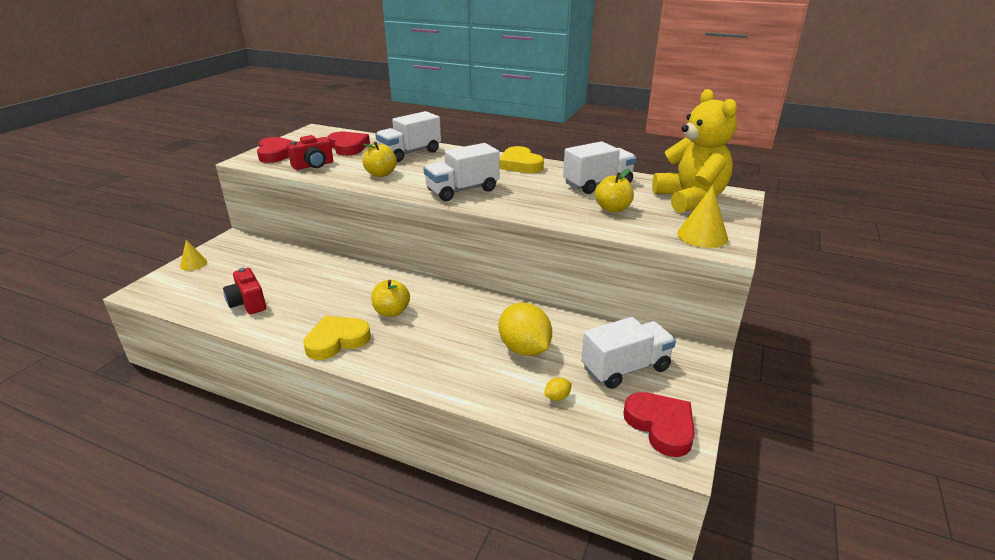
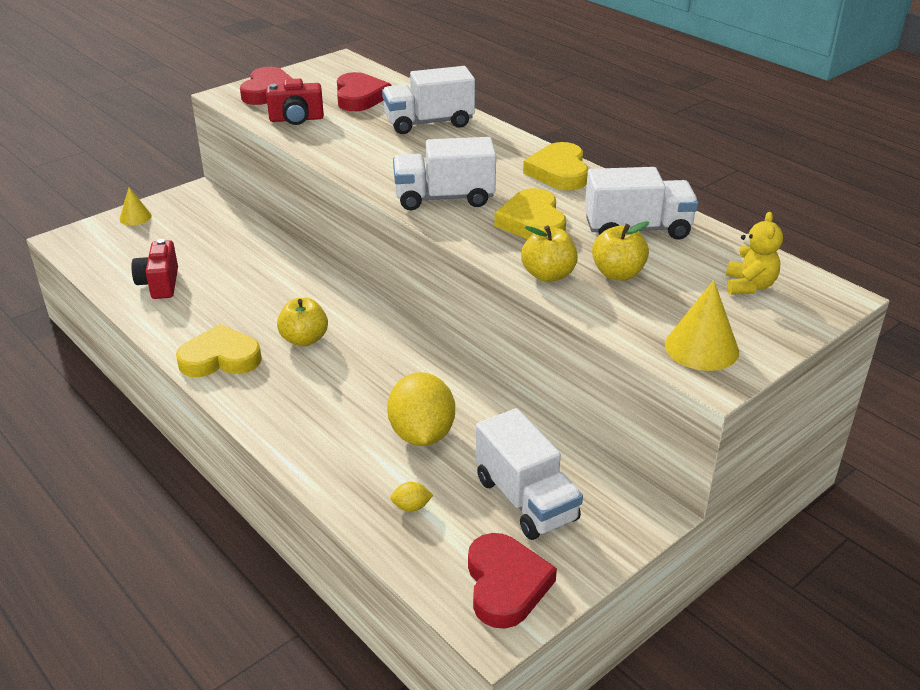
camera: 25 degrees right, 5 degrees up
(381, 174) = (365, 149): yellow apple -> yellow apple (548, 275)
(532, 192) = (532, 222): none -> yellow heart
(625, 368) = (526, 499): white truck -> white truck turned 60 degrees clockwise
(690, 199) = (749, 286): yellow teddy bear -> yellow teddy bear, size x0.48

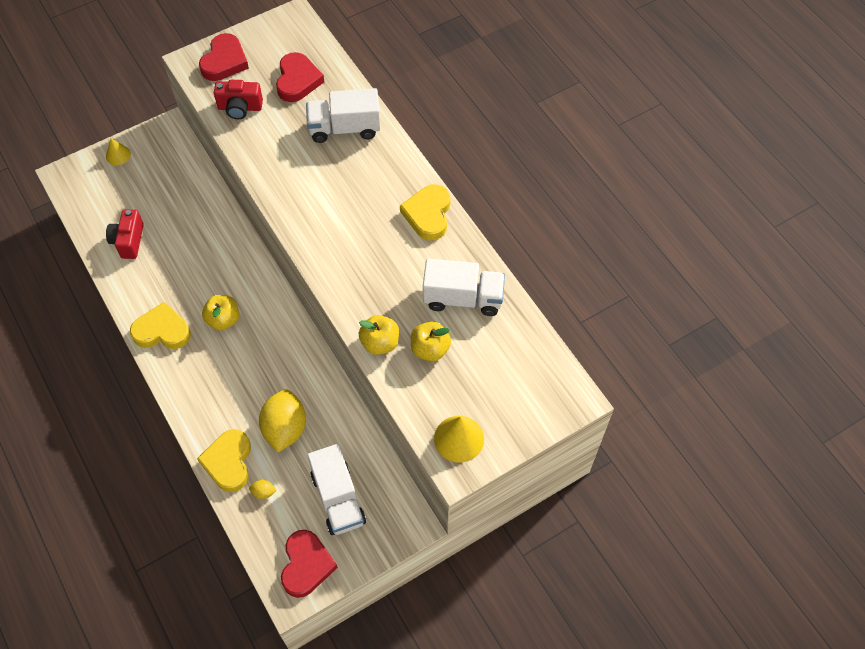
camera: 10 degrees right, 25 degrees up
(444, 198) = (330, 236): white truck -> none
(532, 222) = (388, 277): yellow heart -> yellow heart (228, 462)
(749, 286) = (519, 378): yellow teddy bear -> none

